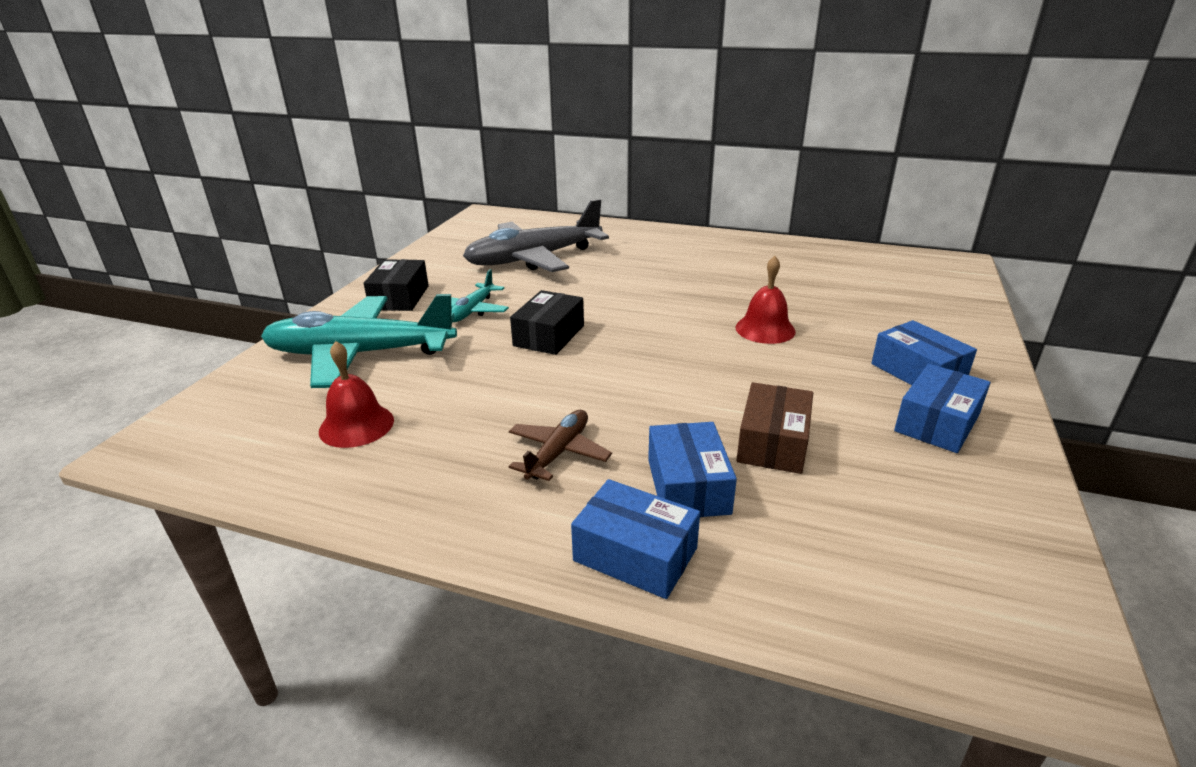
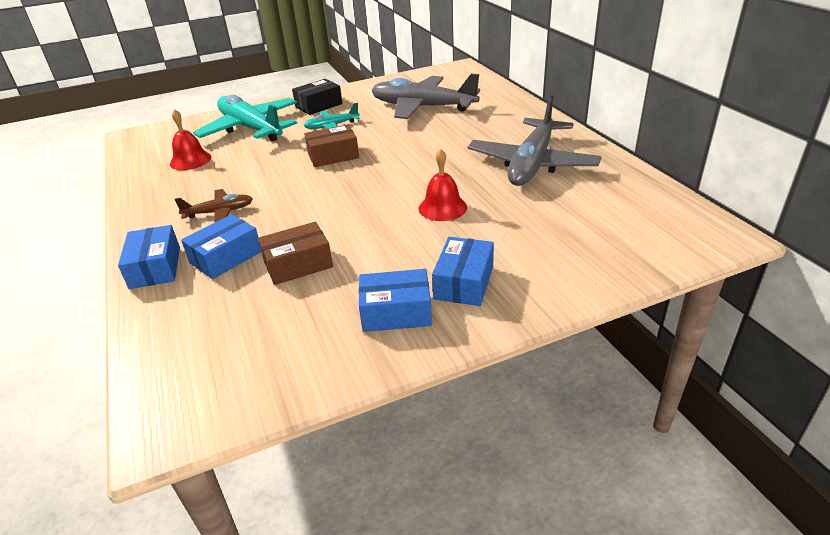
camera: 50 degrees right, 5 degrees up
(549, 335) = (333, 155): black box -> brown box
(745, 267) = (532, 164): none -> grey plane

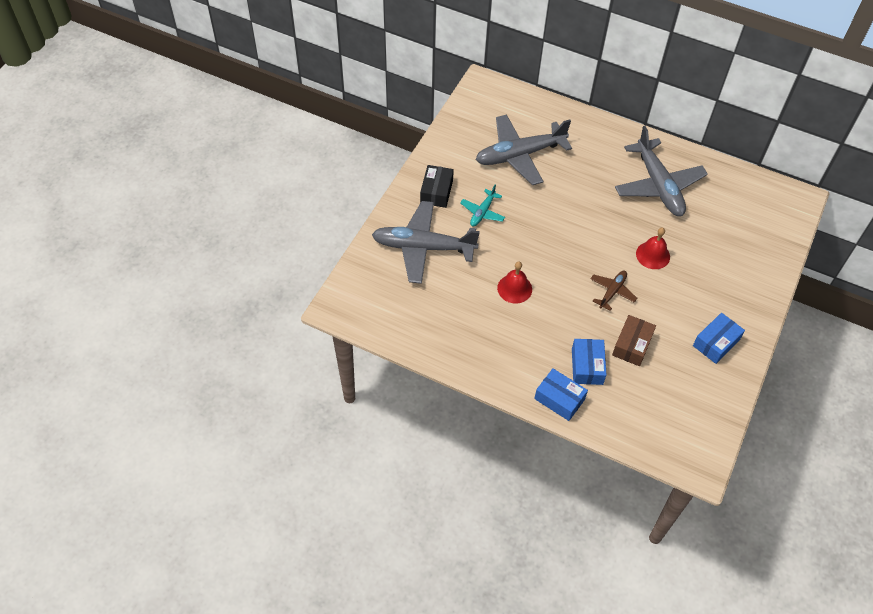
camera: 45 degrees left, 20 degrees up
(190, 160) = (432, 306): red bell -> red bell (514, 288)
(219, 212) = (530, 338): brown plane -> brown plane (612, 292)
(251, 128) = (423, 247): turquoise plane -> grey plane
(333, 155) = (528, 244): brown box -> none
(464, 282) = (724, 304): blue box -> none

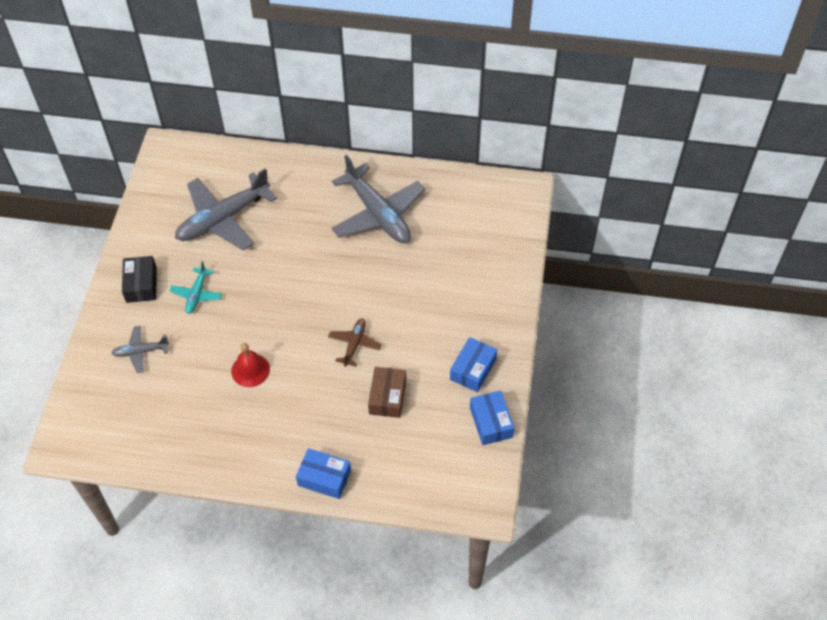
camera: 15 degrees left, 0 degrees up
(423, 247) = (140, 351): grey plane -> grey plane, size x0.49
(587, 366) = (345, 434): blue box -> blue box (491, 422)
(653, 255) = (388, 292): red bell -> none

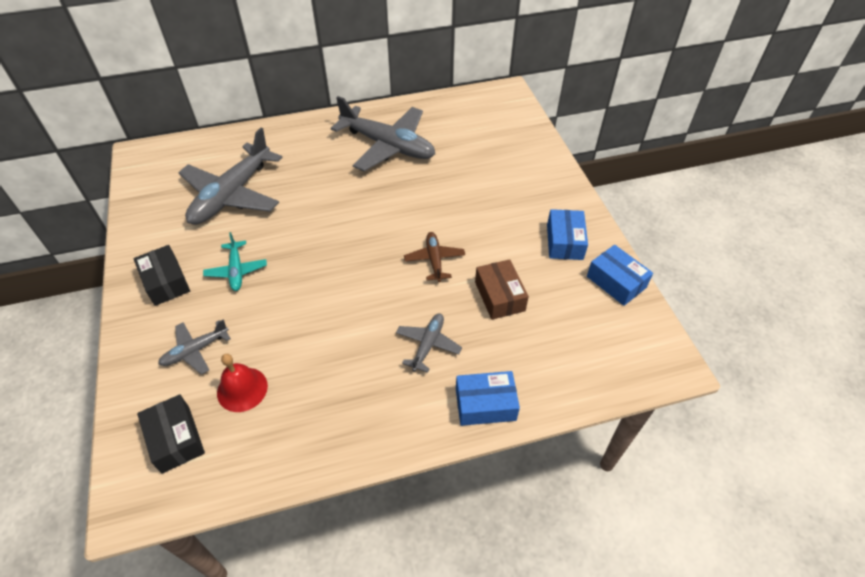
camera: 25 degrees left, 5 degrees down
(103, 414) = (176, 439): none -> black box
(250, 370) = (336, 323): red bell -> red bell (242, 389)
(309, 415) = (428, 344): none -> grey plane

